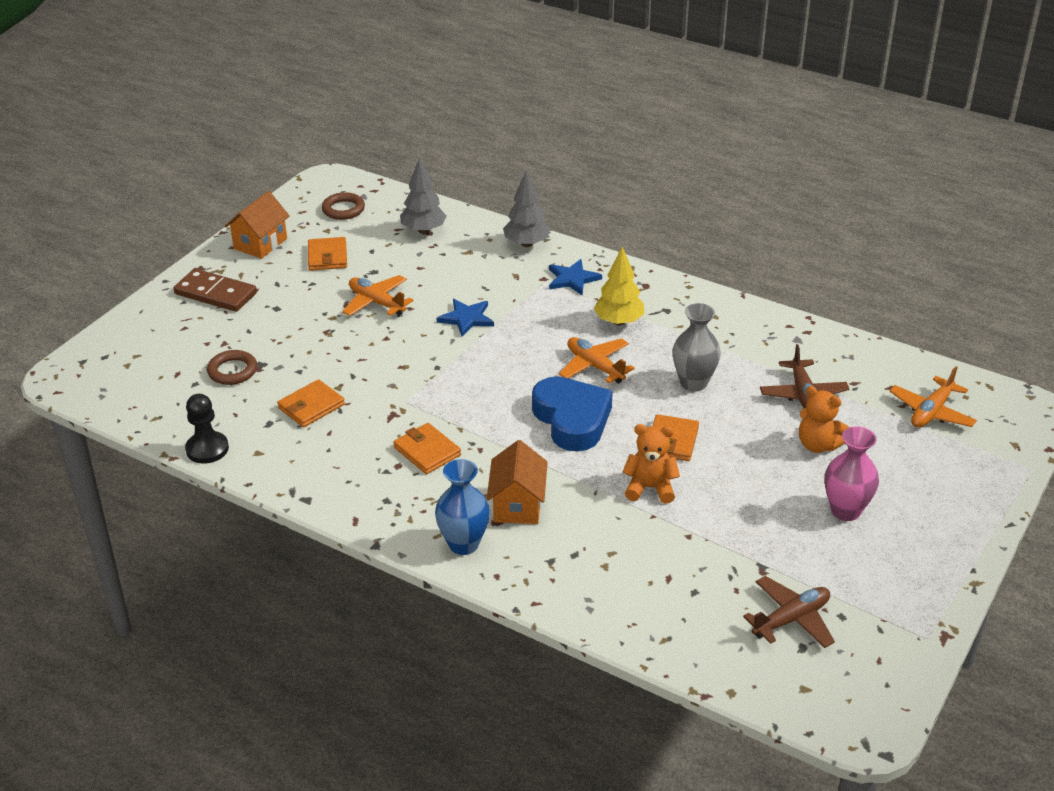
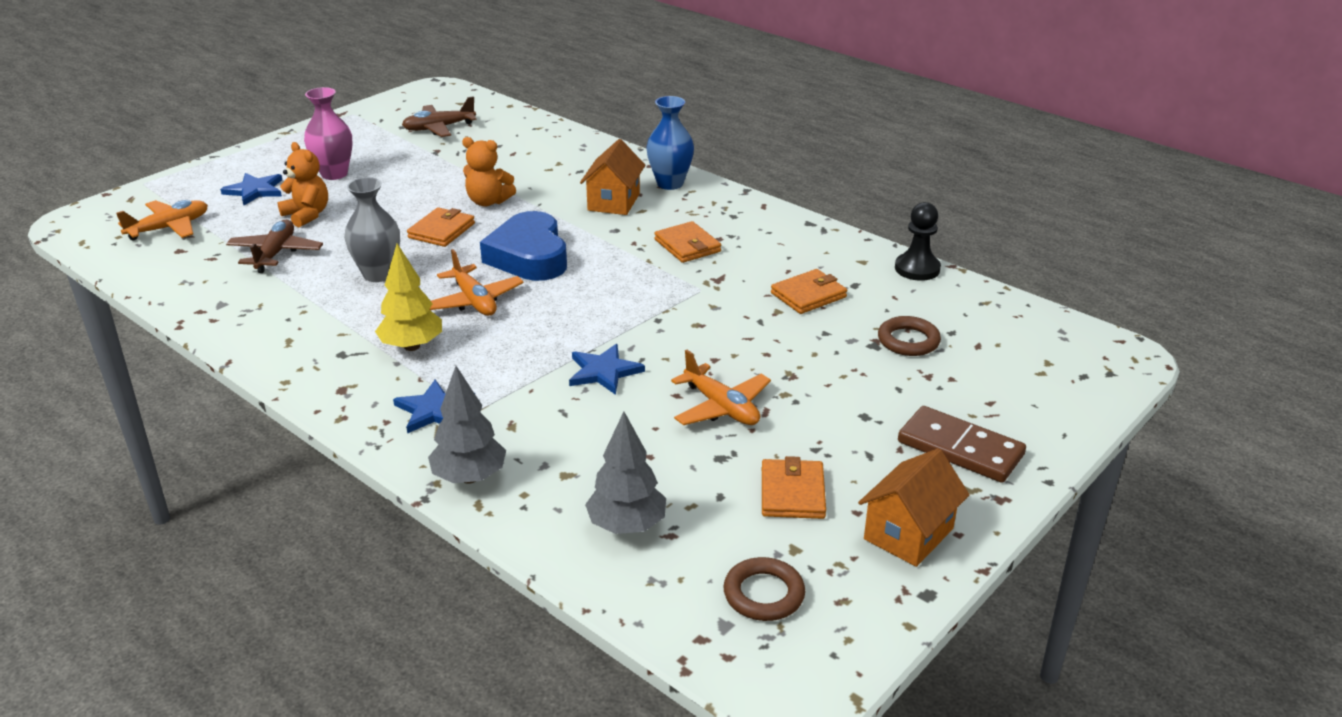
camera: 170 degrees left, 5 degrees down
(904, 473) = (255, 191): none -> blue star

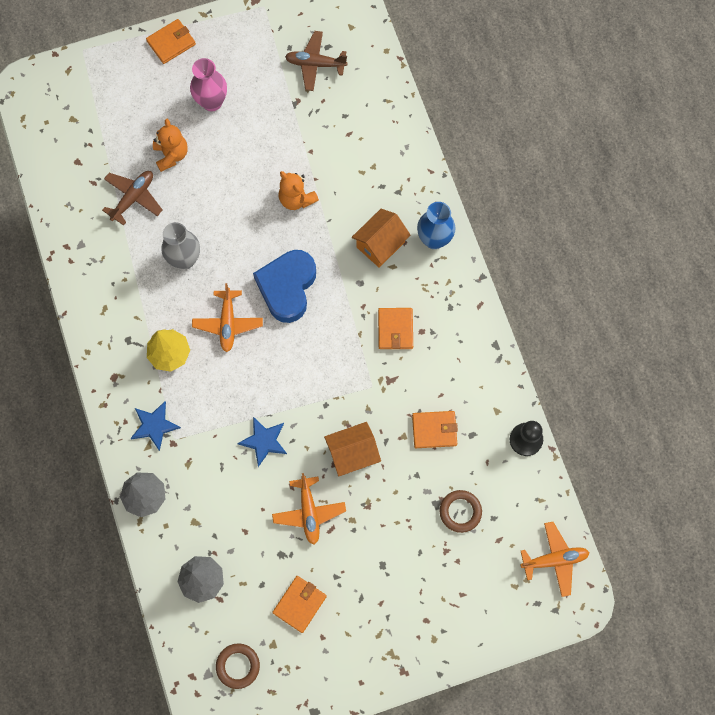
camera: 30 degrees right, 40 degrees up
(169, 228) = (80, 127): orange plane -> orange plane (554, 560)
(255, 191) = (151, 100): blue star -> none
(441, 231) = (248, 223): orange wallet -> orange wallet (171, 43)
(908, 534) = (336, 668): orange house -> orange house (352, 453)
(960, 449) = (413, 622): brown domino -> none

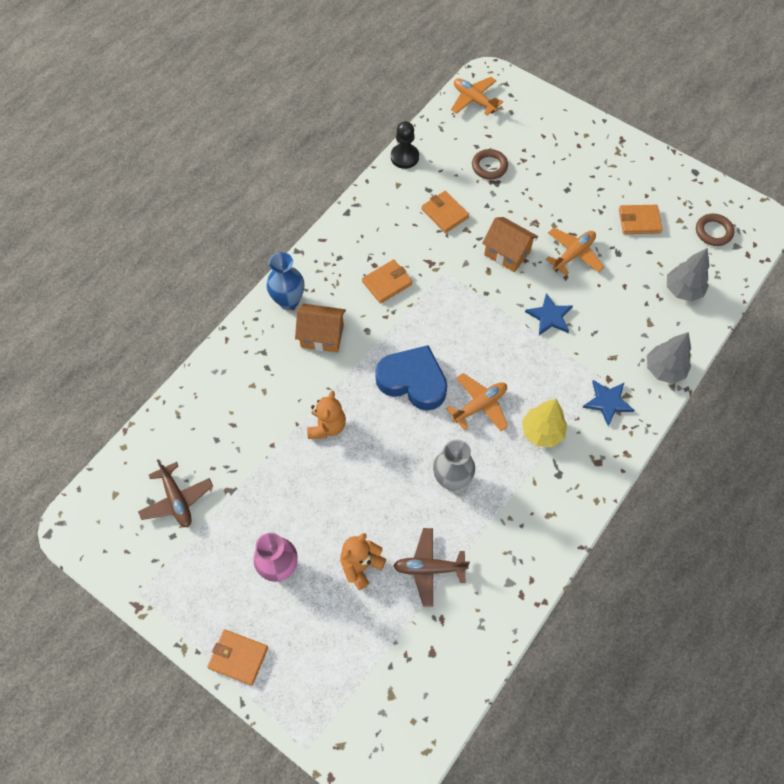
camera: 125 degrees left, 10 degrees down
(287, 287) = (413, 381): blue heart -> blue heart turned 135 degrees counterclockwise

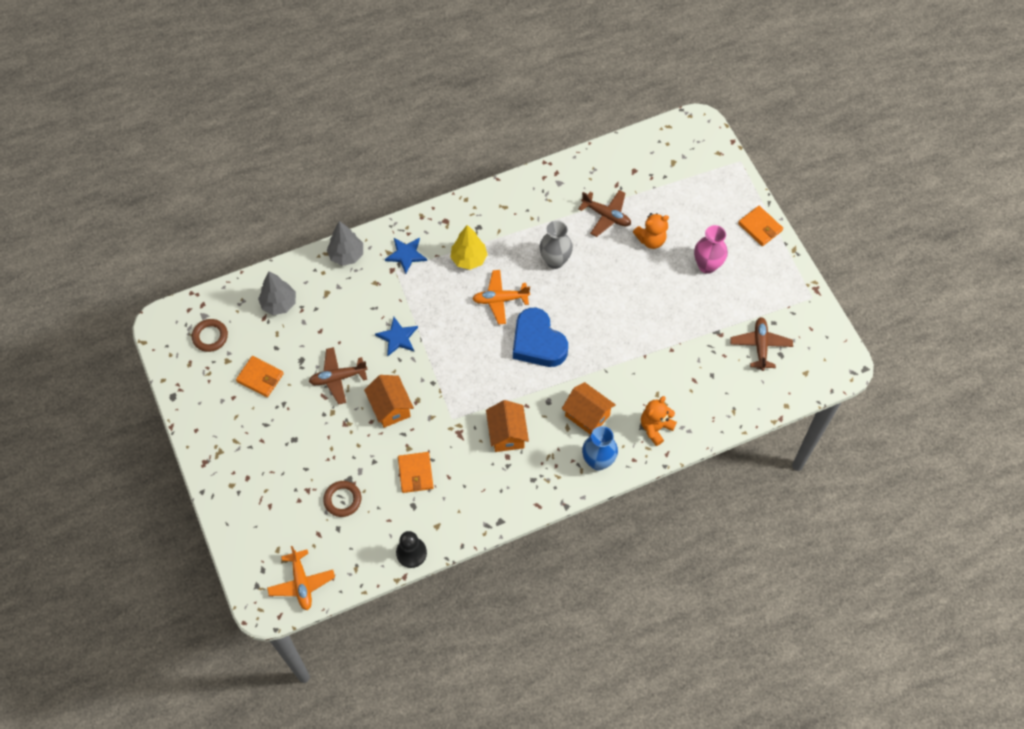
camera: 150 degrees left, 0 degrees up
(327, 426) = (623, 342): orange teddy bear -> orange teddy bear (655, 428)
(387, 283) = (507, 434): orange wallet -> orange house
(573, 254) = (338, 378): orange plane -> brown plane

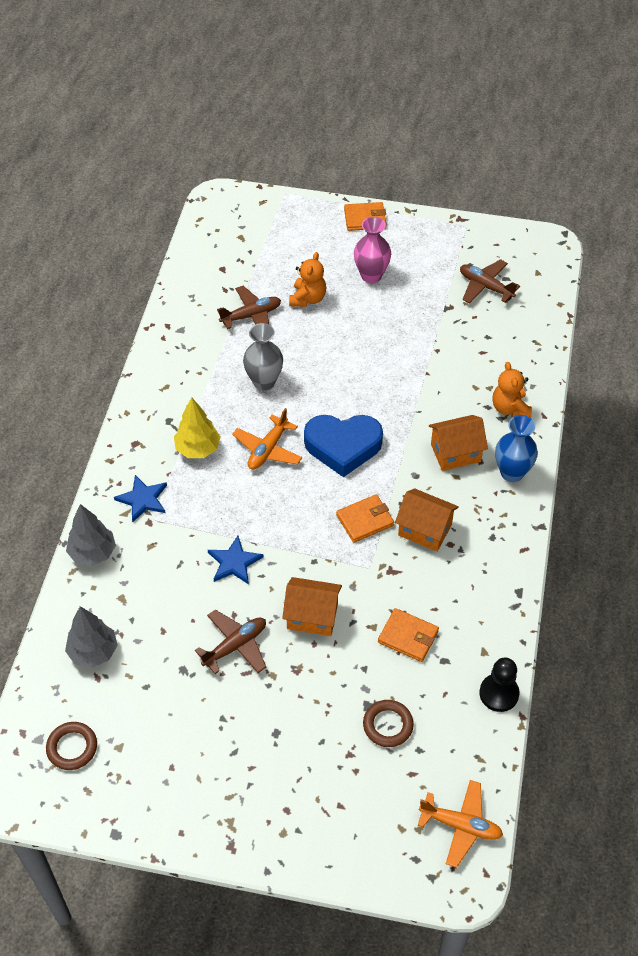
camera: 55 degrees left, 10 degrees down
(260, 377) = (170, 724): orange wallet -> orange wallet (365, 520)
(338, 378) = (235, 646): brown plane -> brown plane turned 150 degrees counterclockwise

